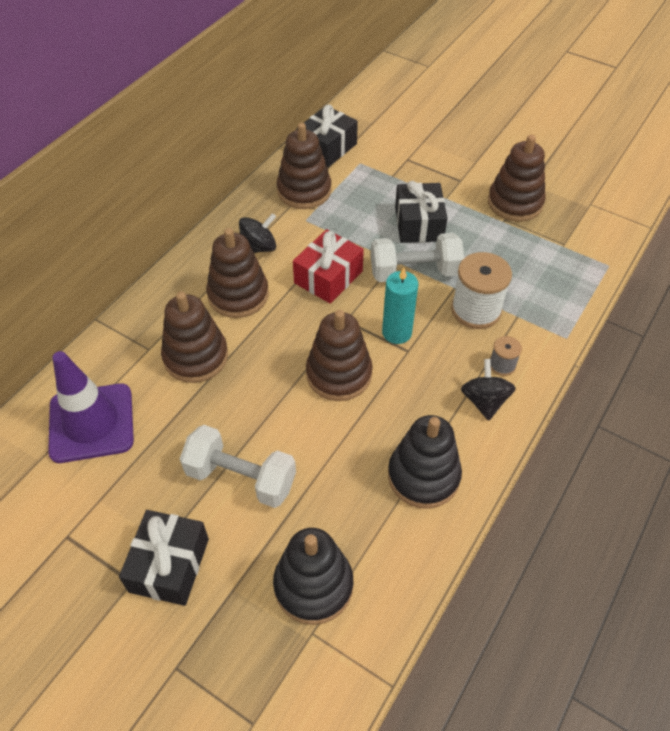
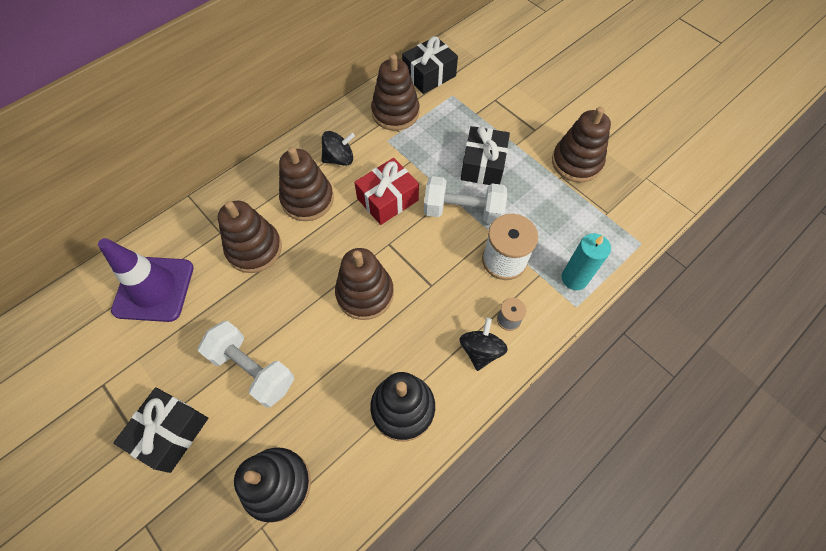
camera: 15 degrees right, 10 degrees up
(397, 332) = (427, 266): turquoise candle -> turquoise candle (574, 278)

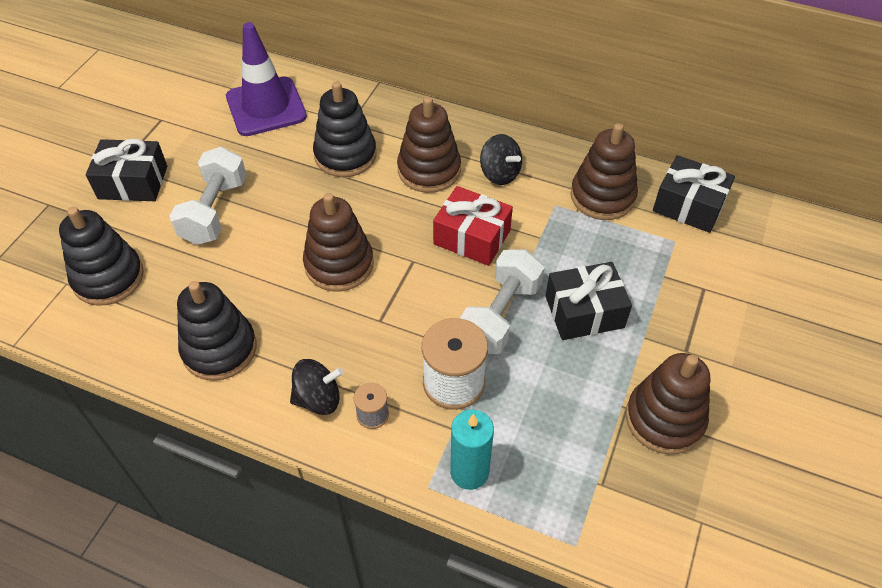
camera: 65 degrees right, 10 degrees down
(254, 249) = (345, 155): brown stacking toy -> black stacking toy
(463, 211) = (500, 315): white dumbbell -> white dumbbell turned 45 degrees clockwise

